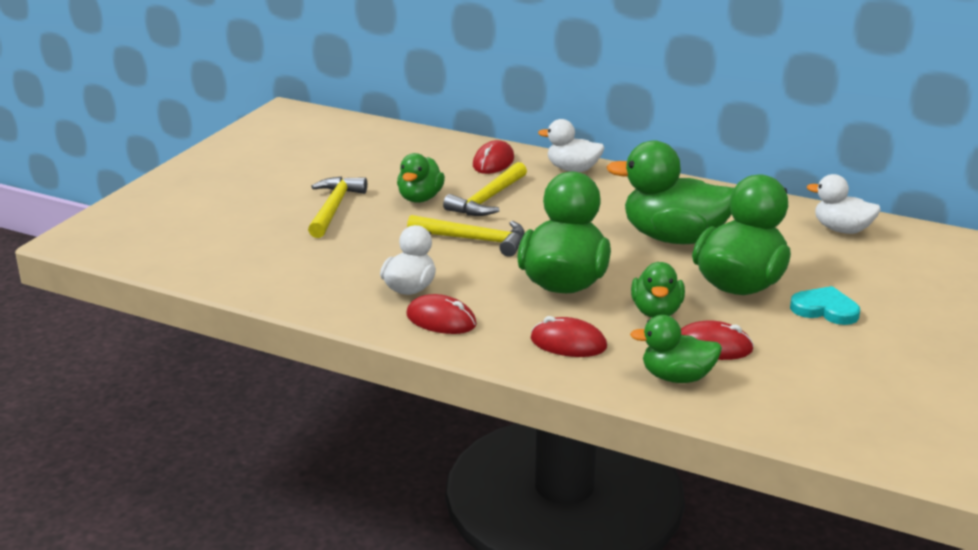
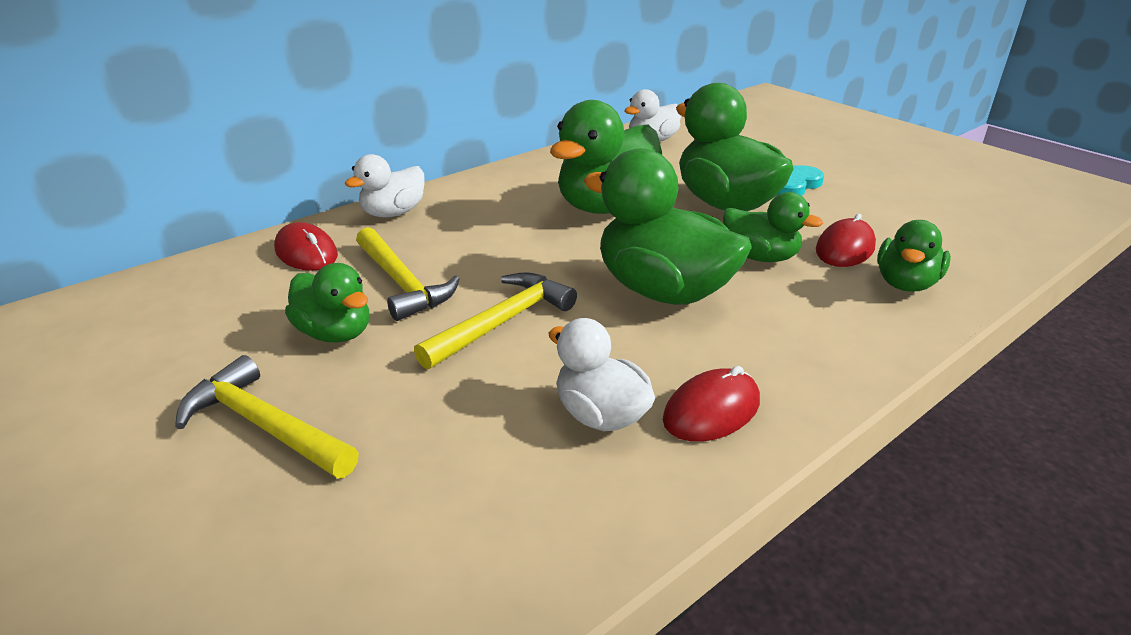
camera: 65 degrees left, 5 degrees up
(568, 343) = (812, 327): red mouse -> none

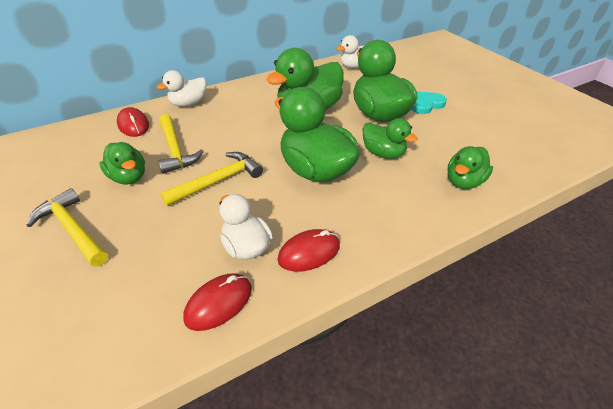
camera: 10 degrees right, 10 degrees up
(845, 248) = (437, 153): red mouse -> red mouse (219, 303)

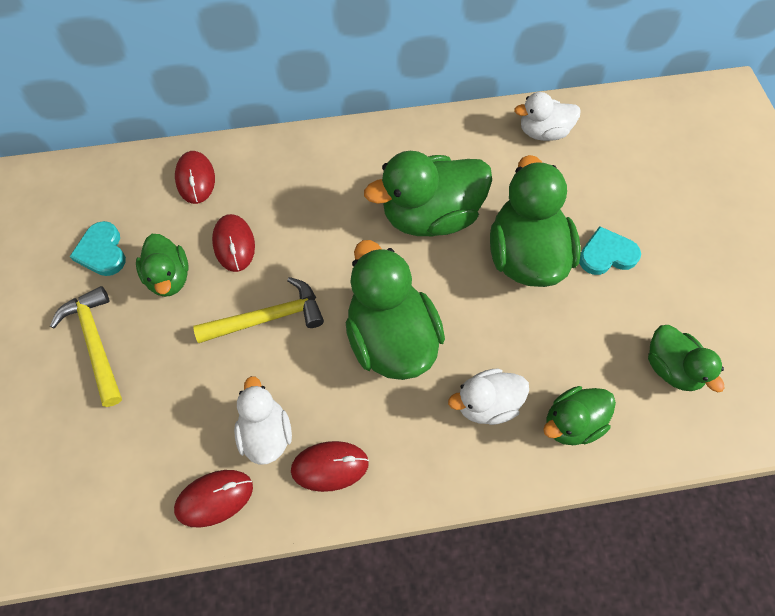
camera: 20 degrees right, 20 degrees up
(66, 175) = (102, 251): none -> turquoise heart
(175, 149) = (234, 244): yellow hammer -> red mouse
(188, 103) = (275, 154): white duck -> white duck (486, 404)
(383, 153) = (492, 336): green duck -> green duck (671, 368)

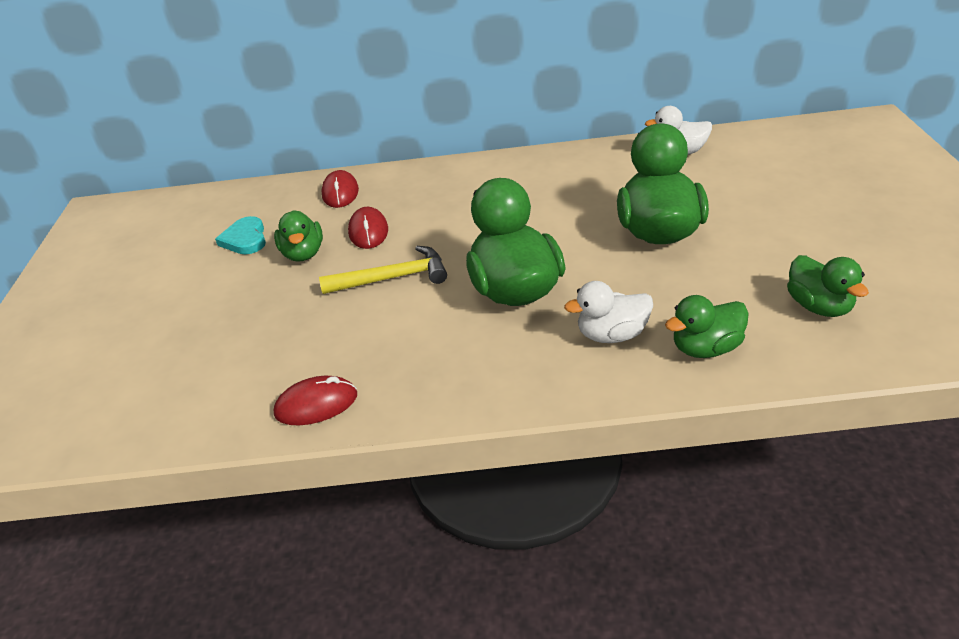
camera: 10 degrees right, 25 degrees down
(95, 343) = (224, 297): yellow hammer -> none
(266, 433) = (377, 357): white duck -> none
(330, 466) = (439, 381): red mouse -> none
(431, 216) = (562, 209): green duck -> none
(606, 254) = (745, 228): turquoise heart -> none

